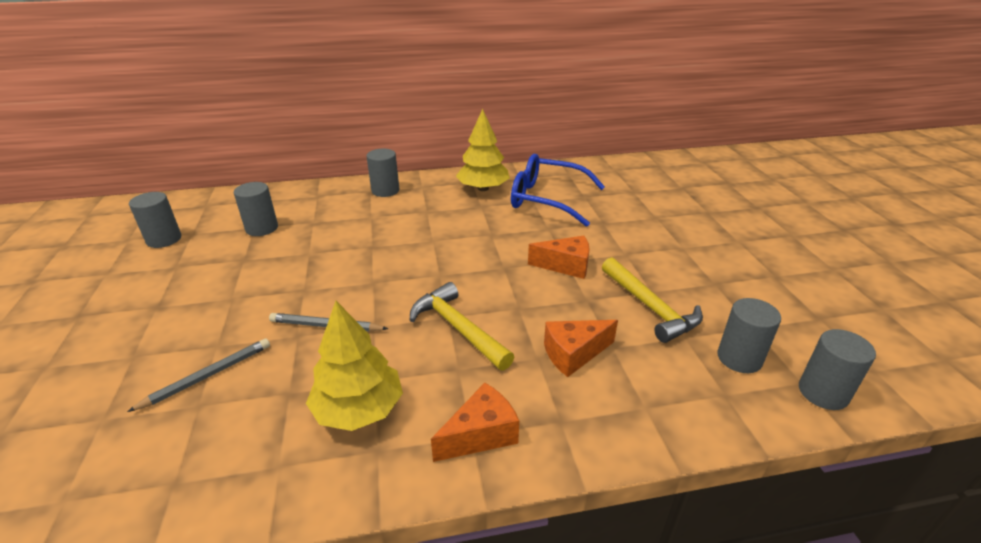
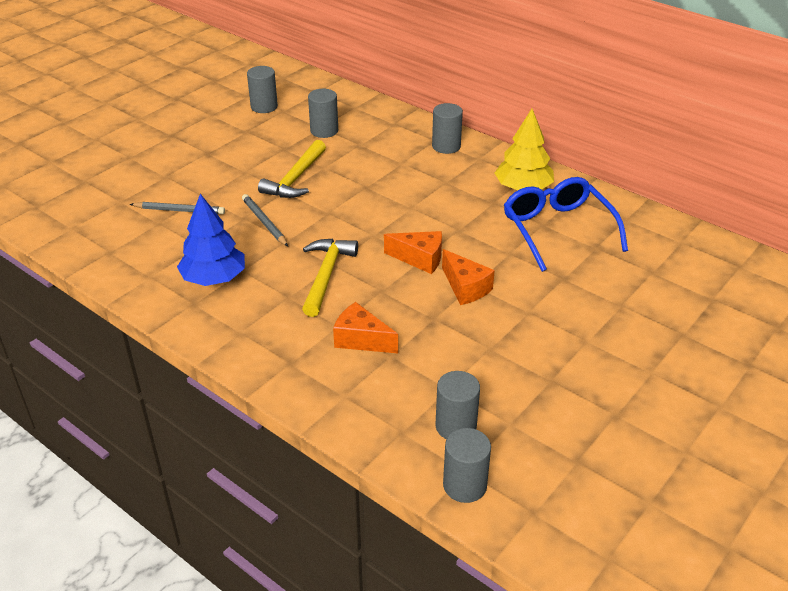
camera: 50 degrees right, 5 degrees up
(359, 409) = (214, 278): yellow tree -> blue tree
(481, 434) = (244, 335): orange cheese -> orange cheese (420, 259)
(650, 307) = (465, 355): yellow hammer -> yellow hammer (295, 179)

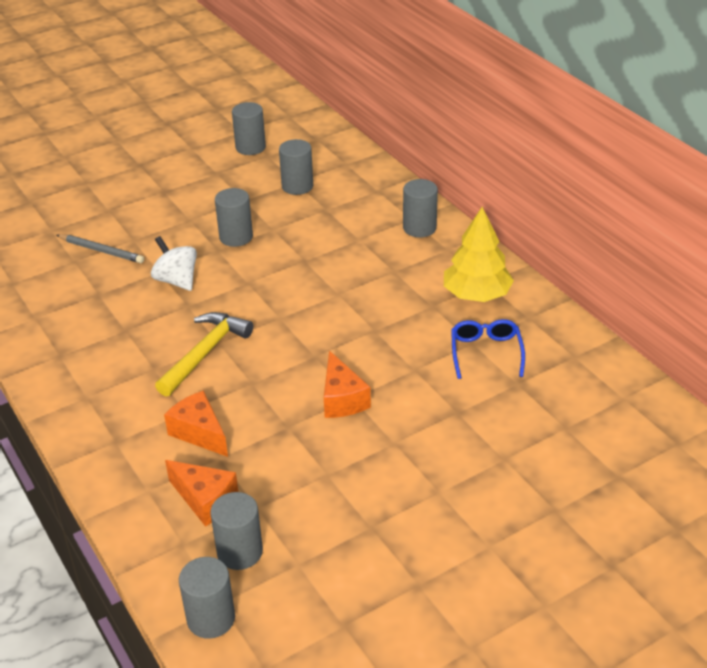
camera: 20 degrees right, 0 degrees up
(214, 278) = (93, 332): blue tree -> none
(264, 222) = (176, 280): grey pencil -> white spinning top
(295, 179) = (236, 237): yellow hammer -> grey cylinder
(420, 259) = (312, 355): orange cheese -> orange cheese (205, 500)
(557, 229) = (486, 352): blue glasses -> blue glasses, size x0.58

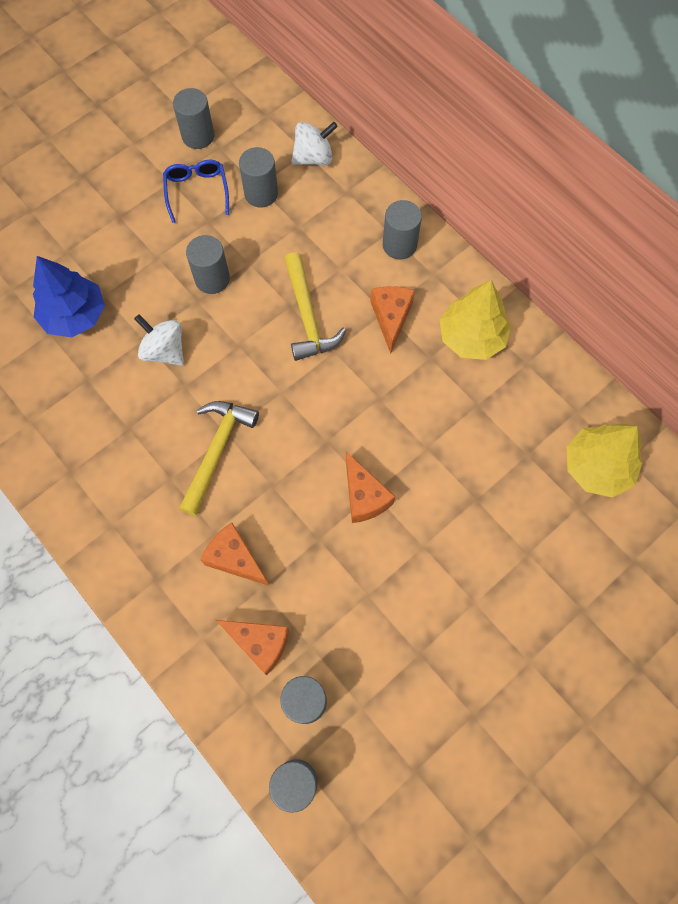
camera: 10 degrees left, 30 degrees up
(101, 251) = (75, 315): grey pencil -> blue tree
(319, 268) = (308, 316): none -> yellow hammer
(352, 167) = (314, 158): none -> white spinning top
(399, 275) = (391, 318): none -> orange cheese
(486, 352) = (492, 417): blue glasses -> blue glasses (197, 191)
(588, 399) = (596, 467): none -> yellow tree

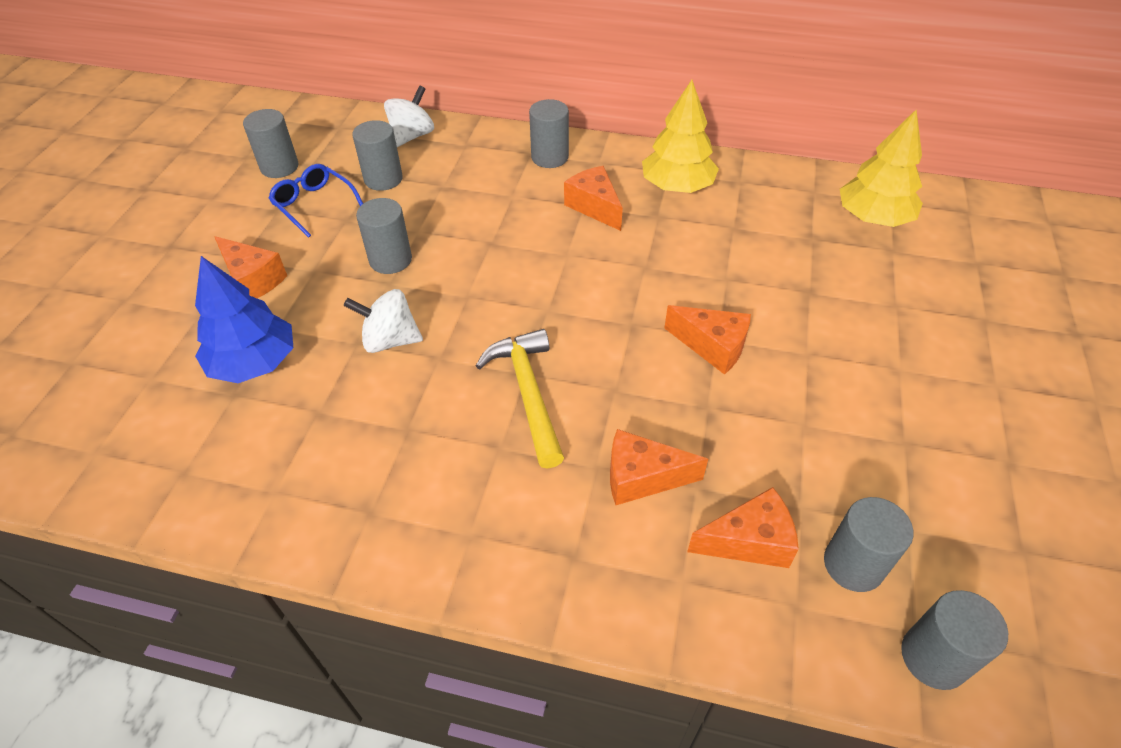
camera: 35 degrees left, 20 degrees down
(115, 241) = (253, 280): none -> orange cheese
(308, 316) = (516, 242): yellow hammer -> none

